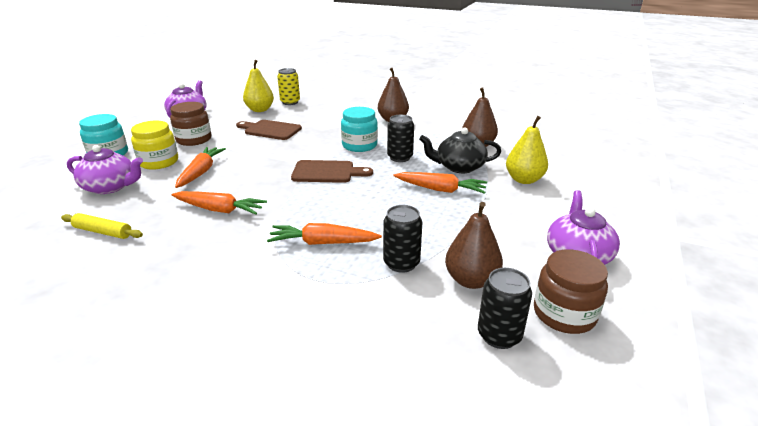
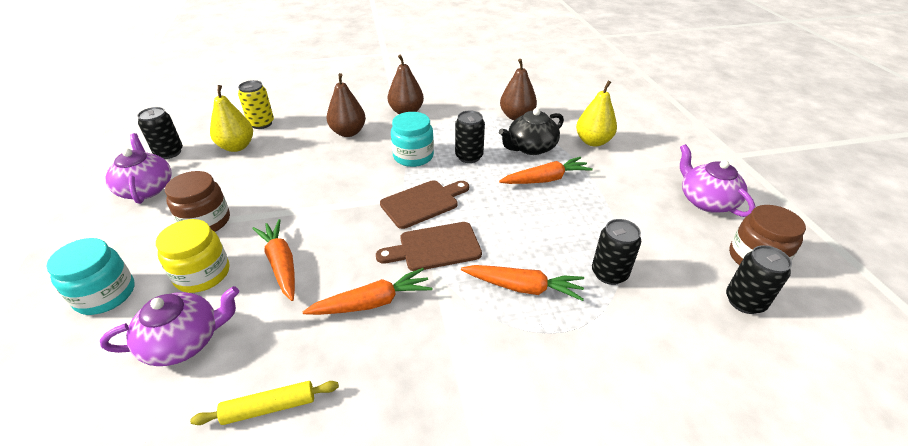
camera: 35 degrees left, 10 degrees up
(222, 103) = (169, 152): none -> black can
(270, 130) = (288, 171): brown cutting board -> brown cutting board (435, 247)
(323, 243) = (523, 287): orange carrot -> orange carrot turned 135 degrees counterclockwise
(471, 280) = (673, 262): brown pear -> brown pear (348, 132)

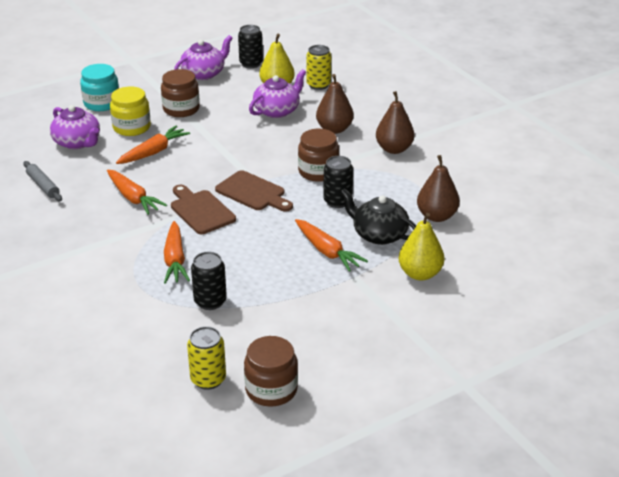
camera: 70 degrees right, 5 degrees down
(269, 407) = (43, 186): yellow rolling pin -> grey rolling pin
(413, 156) = (318, 172): turquoise jar -> brown jar
(706, 201) = (351, 358): purple teapot -> purple teapot (277, 111)
(744, 301) = (208, 379): black can -> yellow can

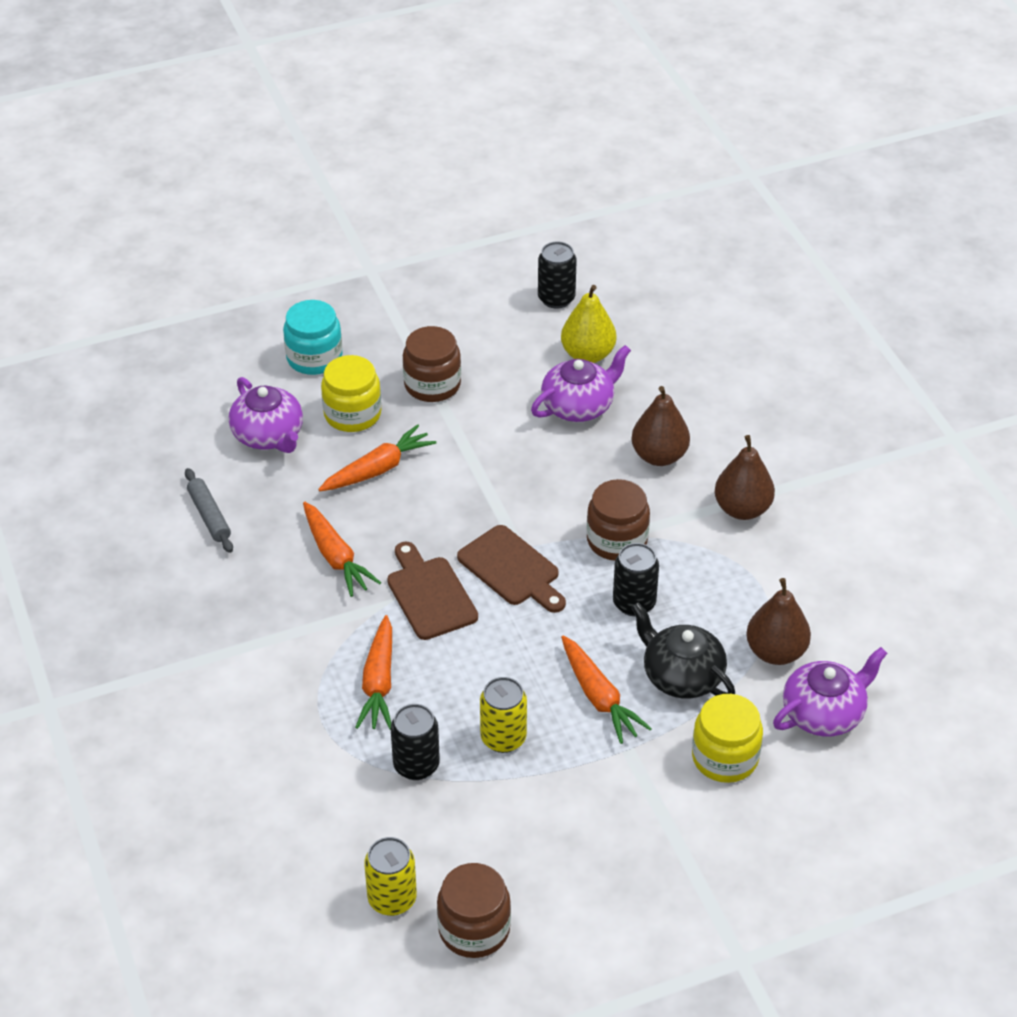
camera: 10 degrees right, 10 degrees up
(204, 73) = (479, 312): purple teapot -> purple teapot (824, 713)
(318, 85) = (653, 358): yellow can -> yellow can (503, 738)
(420, 274) = (725, 757): yellow pear -> yellow jar

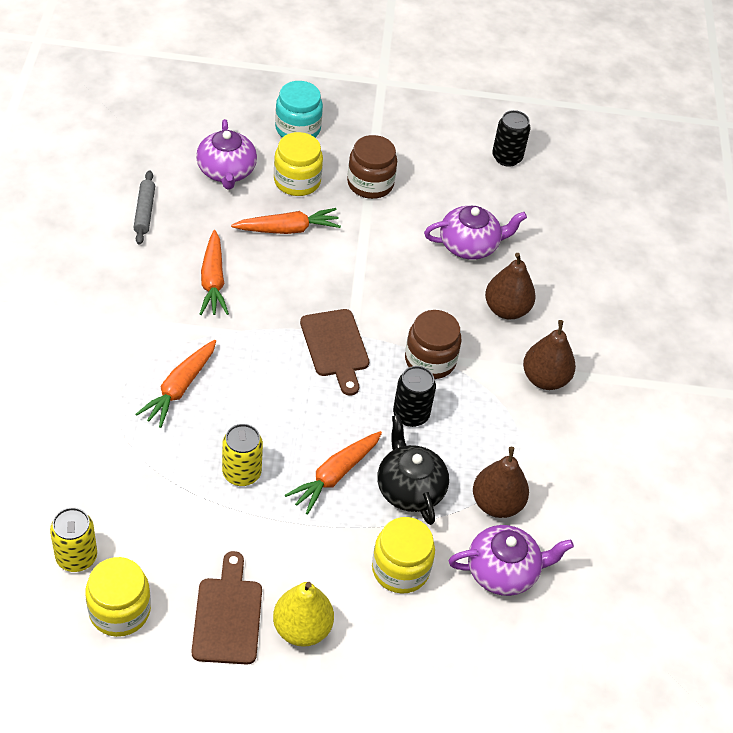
camera: 20 degrees right, 5 degrees up
(416, 765) = (164, 463): black can -> none
(430, 594) = (262, 339): brown cutting board -> brown cutting board (228, 615)
(474, 929) = (120, 610): brown jar -> yellow jar
(588, 354) = (502, 209): yellow pear -> yellow pear (302, 628)
(599, 697) = (335, 475): orange carrot -> orange carrot turned 45 degrees clockwise

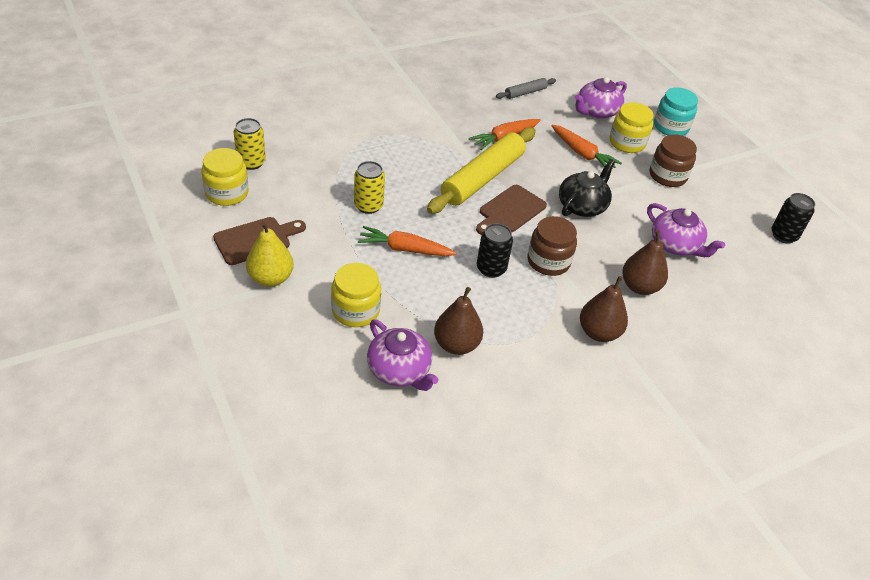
camera: 60 degrees right, 5 degrees down
(179, 388) = (408, 156): orange carrot -> none
(267, 340) = (483, 178): none -> yellow rolling pin
(409, 488) = (427, 291): black teapot -> black teapot (582, 206)

